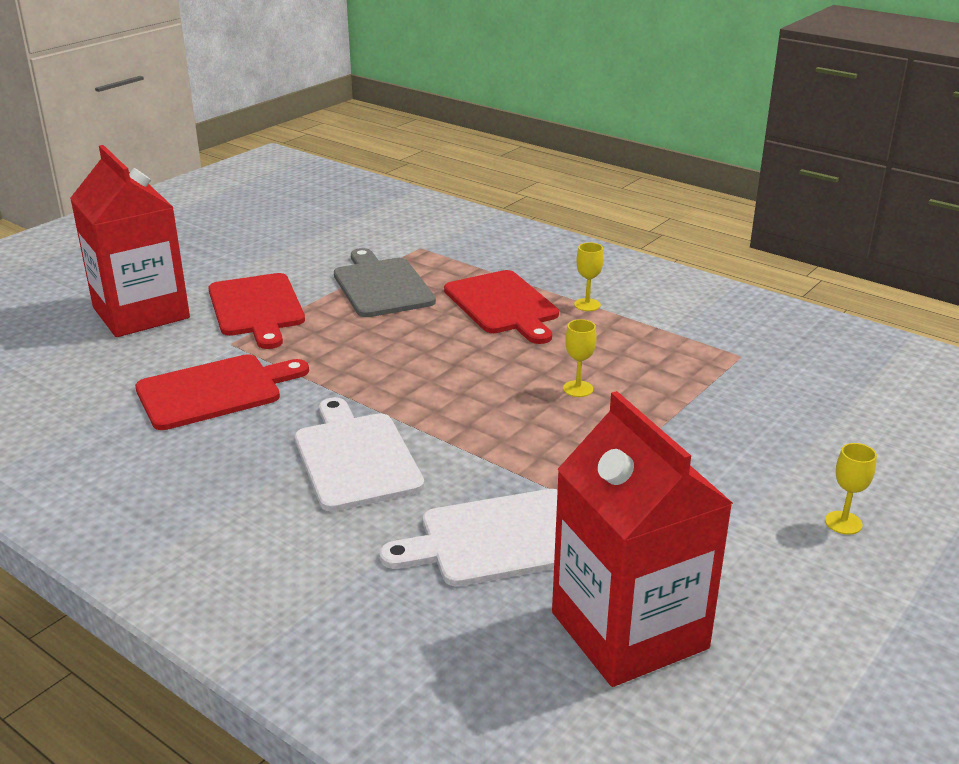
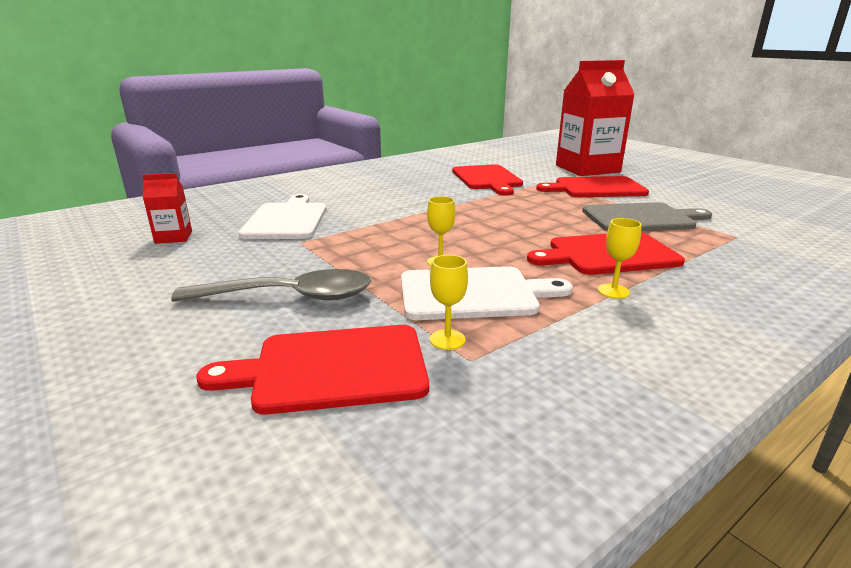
camera: 105 degrees right, 5 degrees down
(355, 457) = (397, 199): white cutting board -> white cutting board (474, 293)
(629, 630) = (173, 237): red carton -> red carton, size x0.43
(719, 459) = (290, 297): none -> grey spoon
(803, 407) = (331, 368): none -> red cutting board
(843, 523) = (146, 329): yellow goblet -> yellow goblet (447, 339)

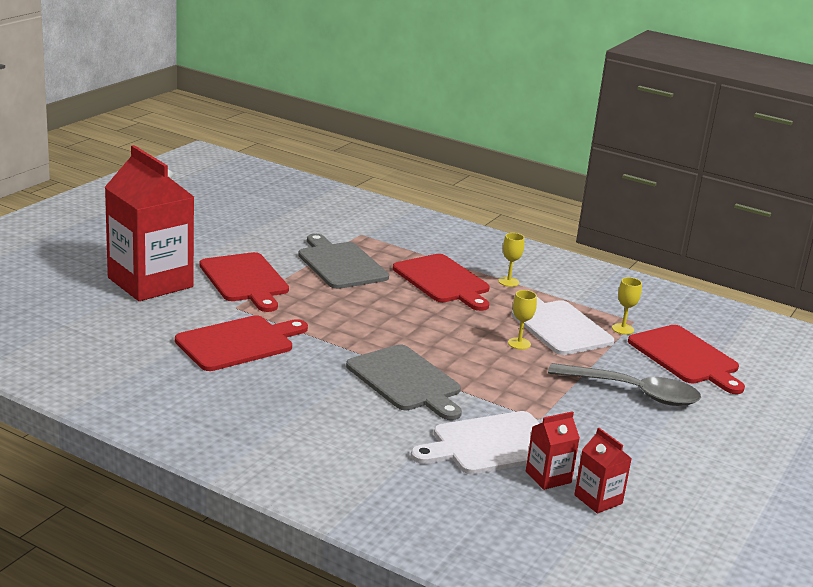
camera: 115 degrees left, 0 degrees up
(224, 228) = (548, 477): none -> red carton
(290, 297) = (634, 392): grey spoon -> grey spoon turned 135 degrees clockwise
(401, 210) = (406, 381): none -> grey cutting board

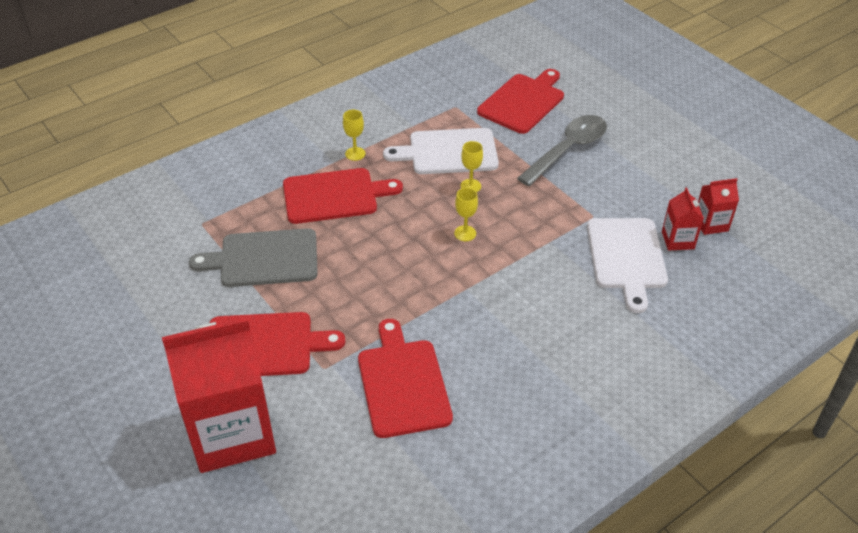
camera: 65 degrees left, 20 degrees up
(406, 381) = (513, 279): grey cutting board -> none
(623, 329) = (466, 117): yellow goblet -> yellow goblet (465, 233)
(686, 357) = (523, 102): red cutting board -> red cutting board turned 45 degrees counterclockwise

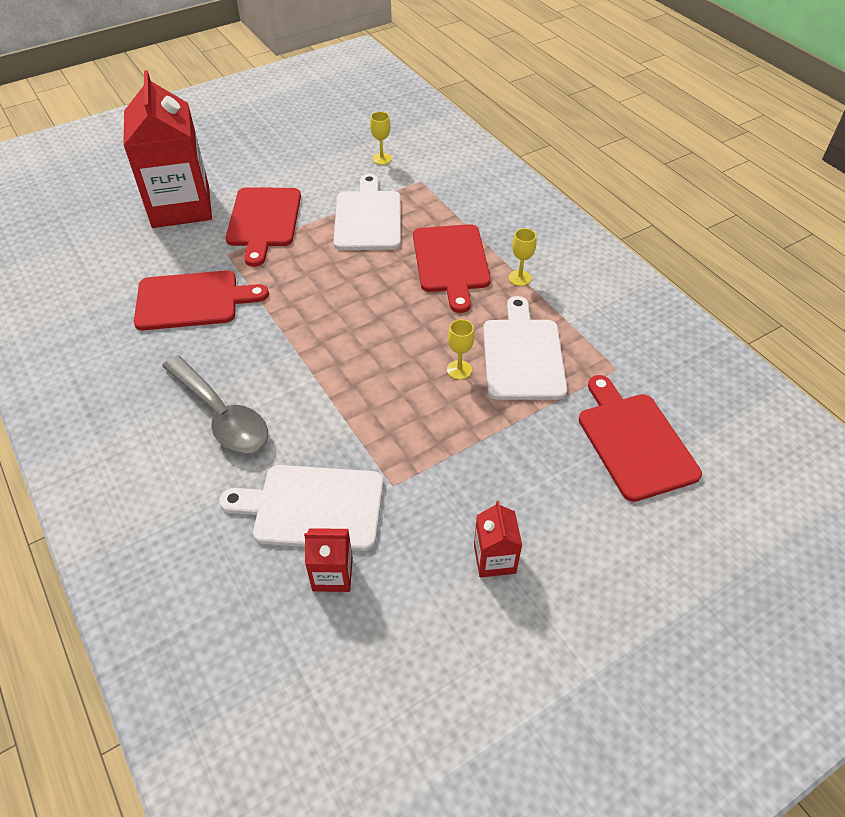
camera: 95 degrees right, 5 degrees up
(263, 258) = (368, 218): grey cutting board -> white cutting board
(465, 233) = (380, 358): yellow goblet -> yellow goblet (381, 159)
(523, 102) = (634, 441): red cutting board -> red cutting board turned 150 degrees counterclockwise
(568, 149) = (528, 478): grey spoon -> grey spoon (221, 415)
(711, 224) = (358, 627): red carton -> red carton (494, 559)

